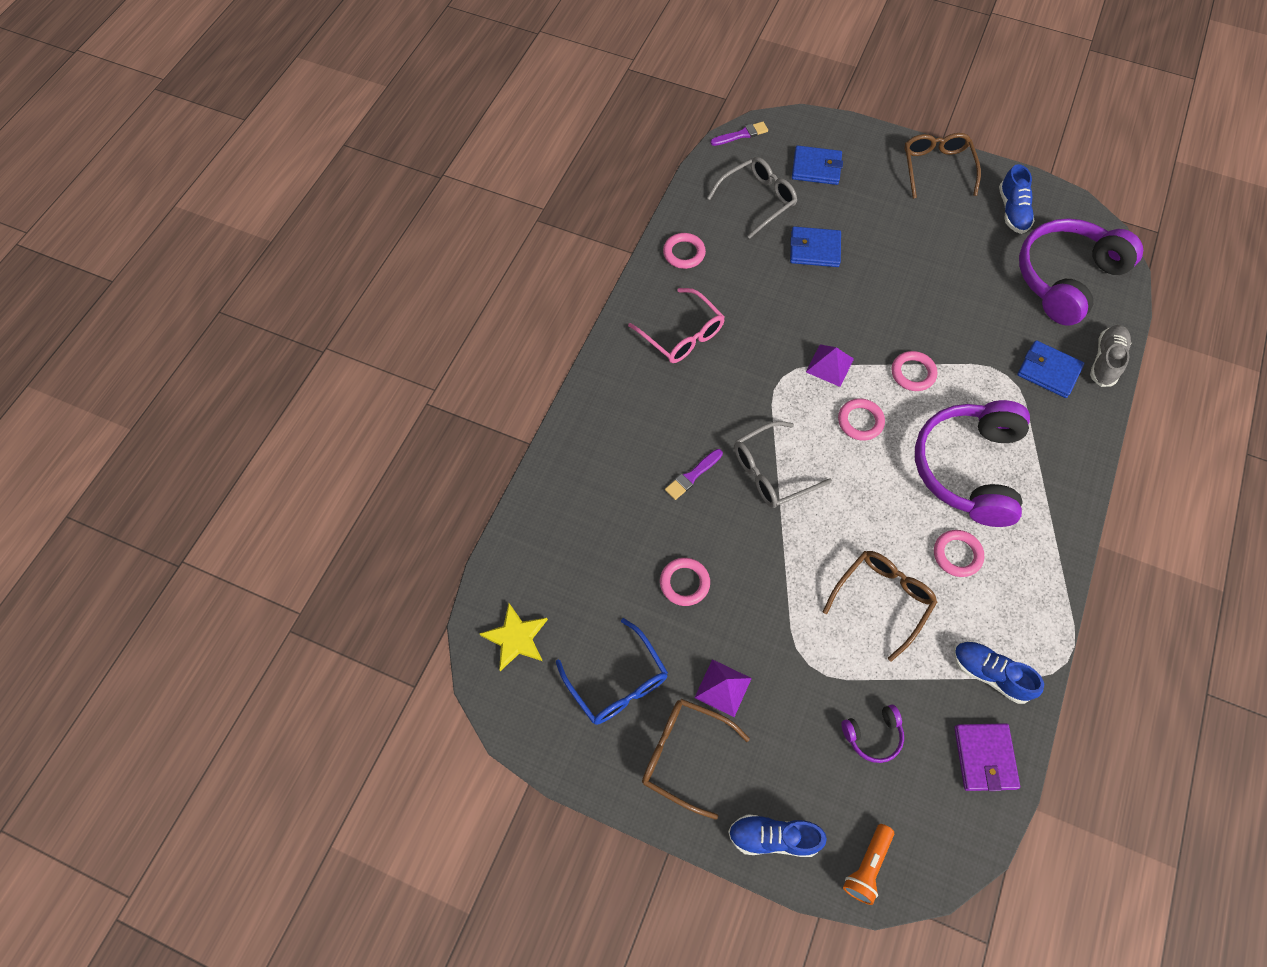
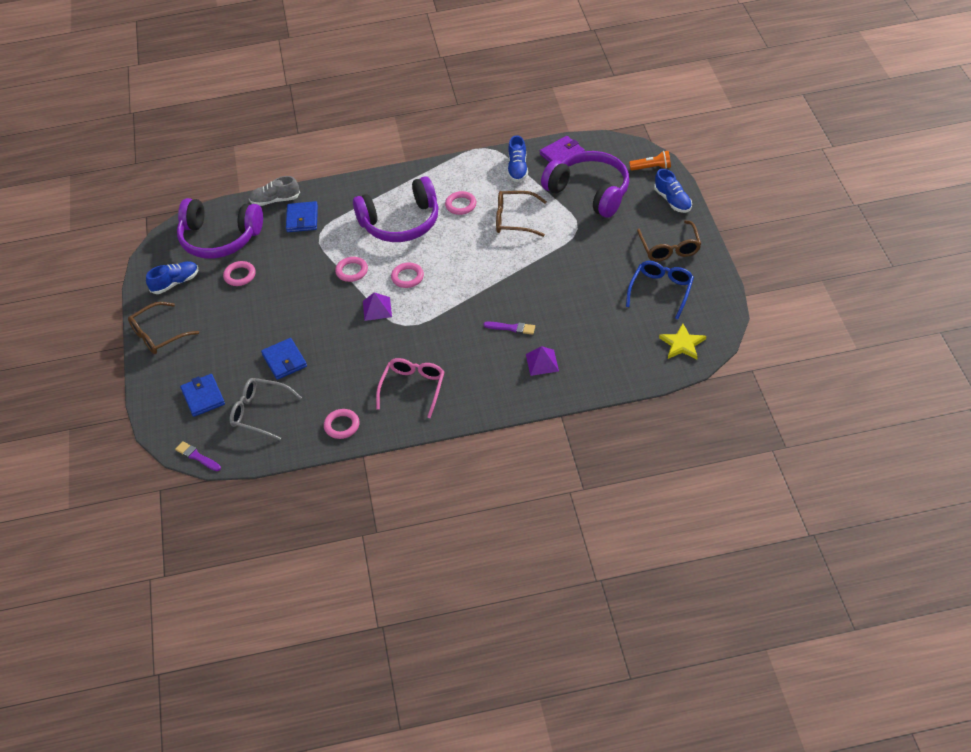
camera: 120 degrees left, 15 degrees down
(684, 583) = (581, 295): pink ring -> pink ring (240, 275)
(723, 688) = (622, 252): purple pyramid -> purple pyramid (542, 362)
(771, 472) = (477, 296): grey glasses -> none
(873, 735) = (590, 192): purple headphones -> purple headphones, size x2.41

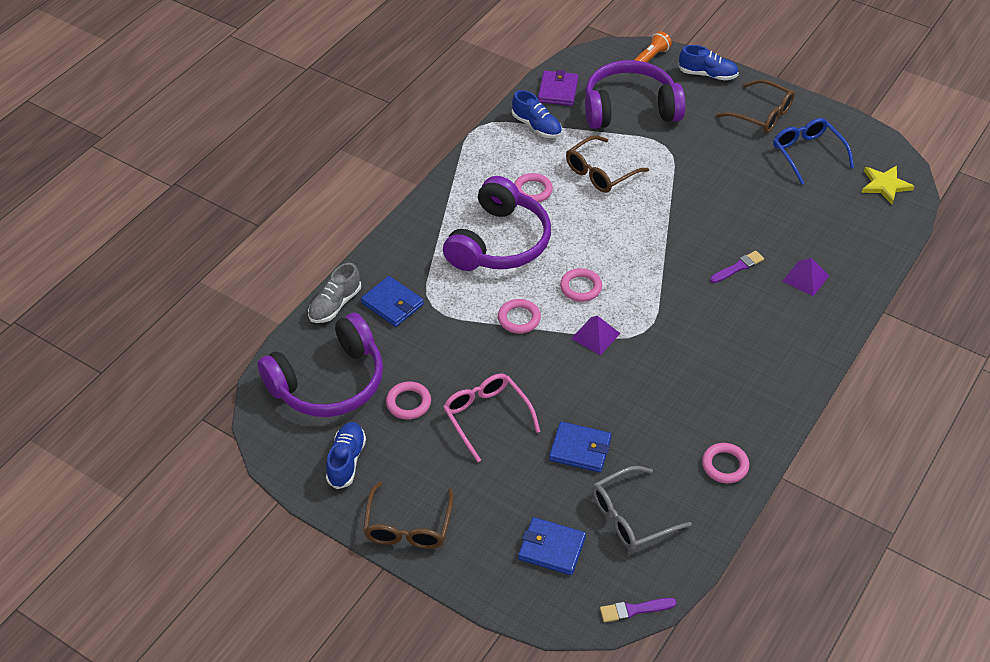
camera: 50 degrees left, 0 degrees up
(413, 388) = (735, 382): pink glasses -> pink glasses (486, 417)

